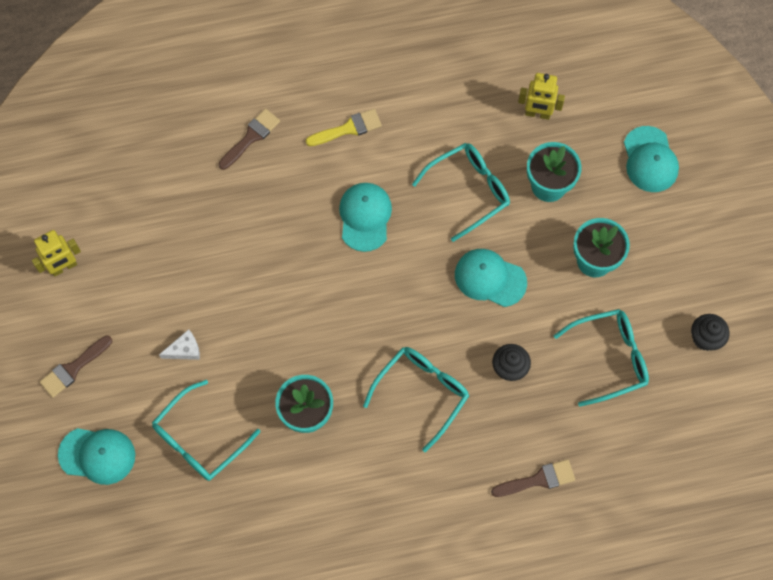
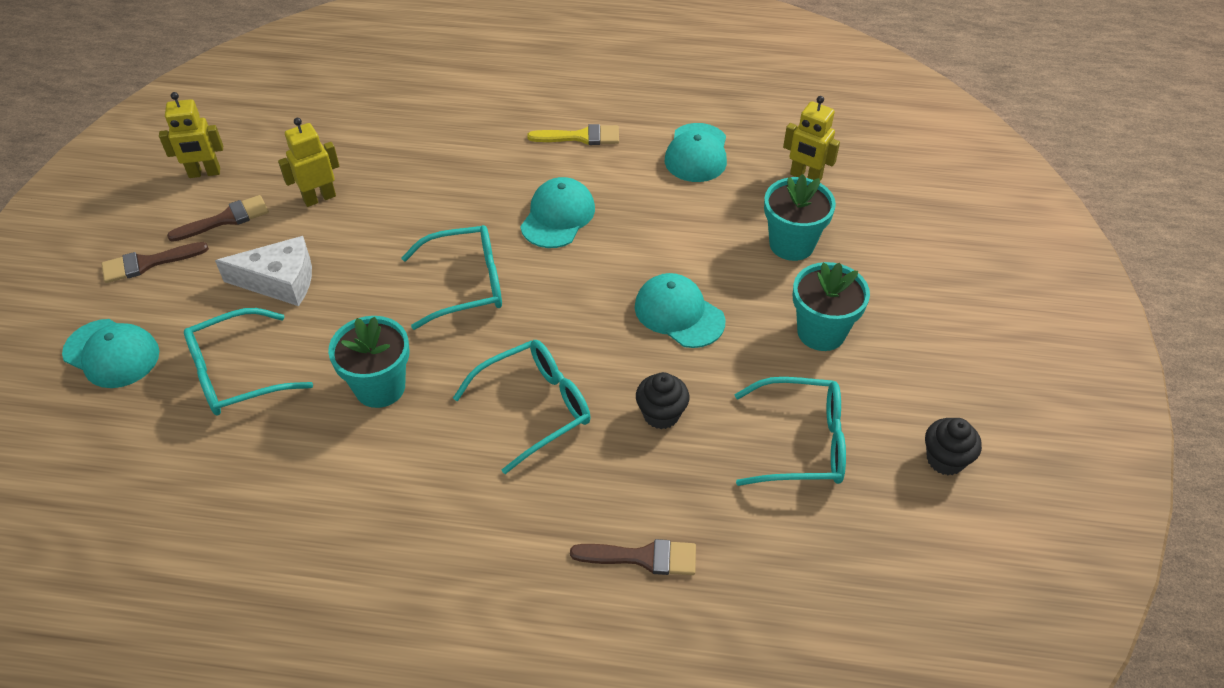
camera: 20 degrees right, 20 degrees down
(171, 261) = (319, 198): none -> yellow robot
(185, 350) = (280, 281): white cheese -> white cheese, size x1.77
(251, 137) = (471, 118): brown brush -> brown brush (225, 219)
(468, 191) = (690, 224): turquoise glasses -> turquoise glasses (464, 284)
(650, 160) = (930, 252): turquoise cap -> turquoise cap (696, 153)

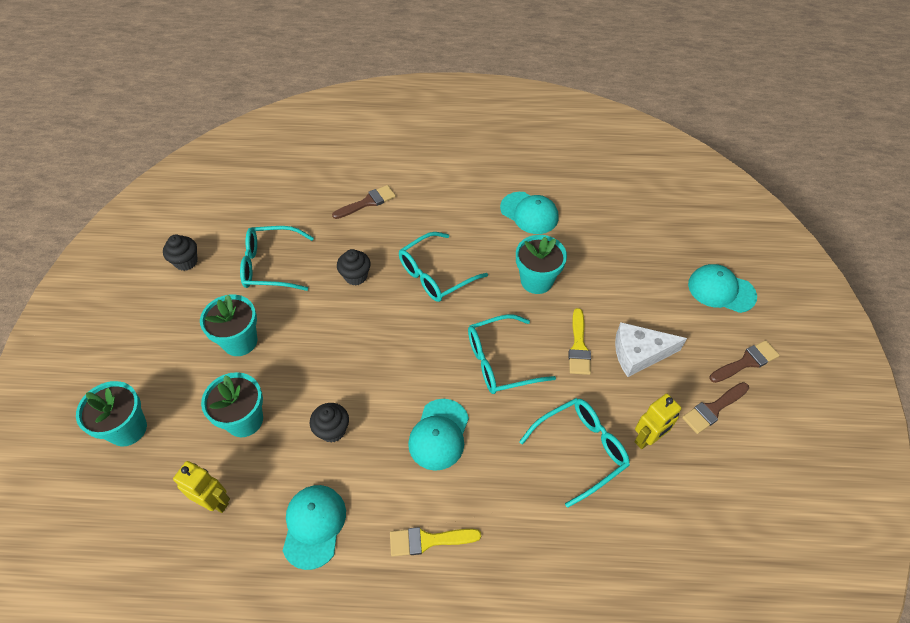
camera: 175 degrees right, 5 degrees up
(204, 173) = (762, 460): yellow robot -> none
(238, 373) = (630, 283): turquoise glasses -> turquoise glasses (580, 450)
(355, 294) = (579, 346): none -> yellow brush
(643, 557) = (367, 202): brown brush -> brown brush turned 150 degrees clockwise
(679, 313) = (341, 348): turquoise cap -> turquoise cap (529, 213)
(683, 228) = (332, 430): none -> black cupcake
(931, 244) = (127, 429): none -> turquoise flower pot

